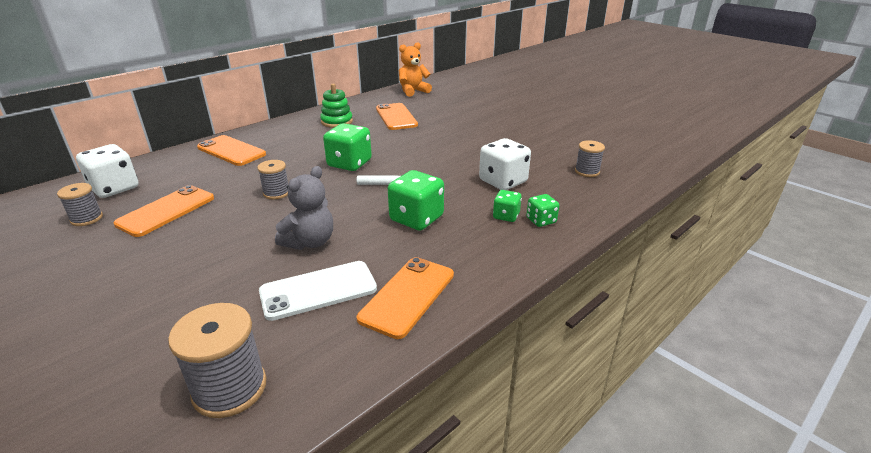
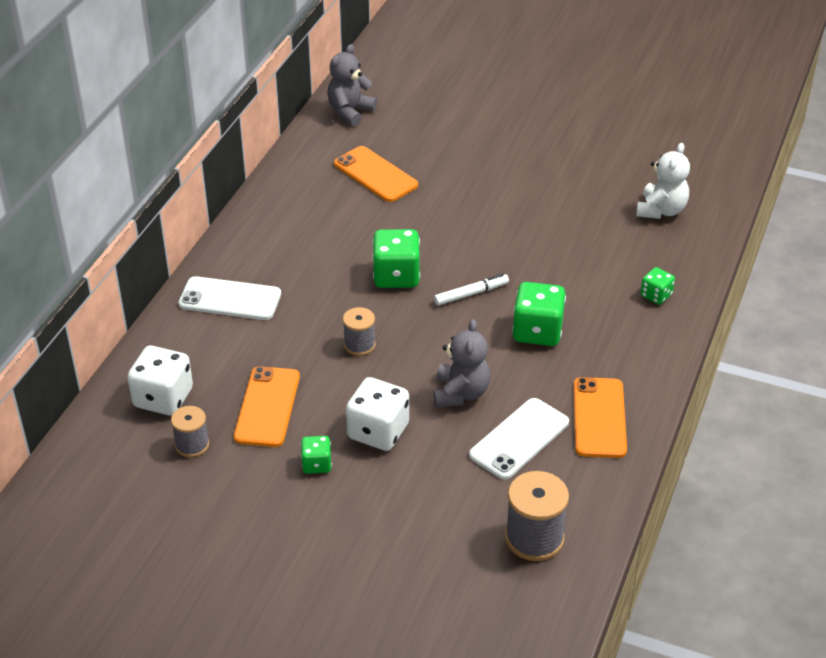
camera: 25 degrees left, 10 degrees up
(231, 151) = (230, 299): orange phone -> white phone
(337, 122) = (307, 206): green stacking toy -> none
(413, 91) = (350, 112): orange teddy bear -> grey teddy bear
(503, 181) = (585, 252): white dice -> white dice (378, 431)
(506, 216) = (620, 300): green dice -> green dice (316, 464)
(587, 171) = (661, 210): grey spool -> white teddy bear

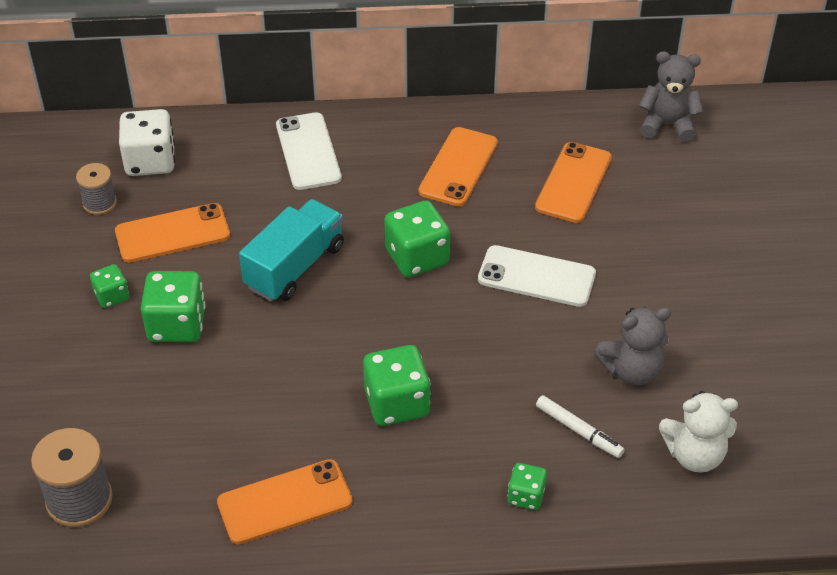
camera: 65 degrees right, 5 degrees up
(314, 224) = (458, 167): none -> orange phone
(359, 345) = (294, 267): grey spool -> turquoise truck
(378, 431) = (177, 325): white dice -> green dice
(460, 393) = (264, 370): grey teddy bear -> grey teddy bear (632, 370)
(471, 294) = (425, 327): white marker -> white marker (579, 431)
(519, 439) = (218, 441): white phone -> white phone (536, 277)

